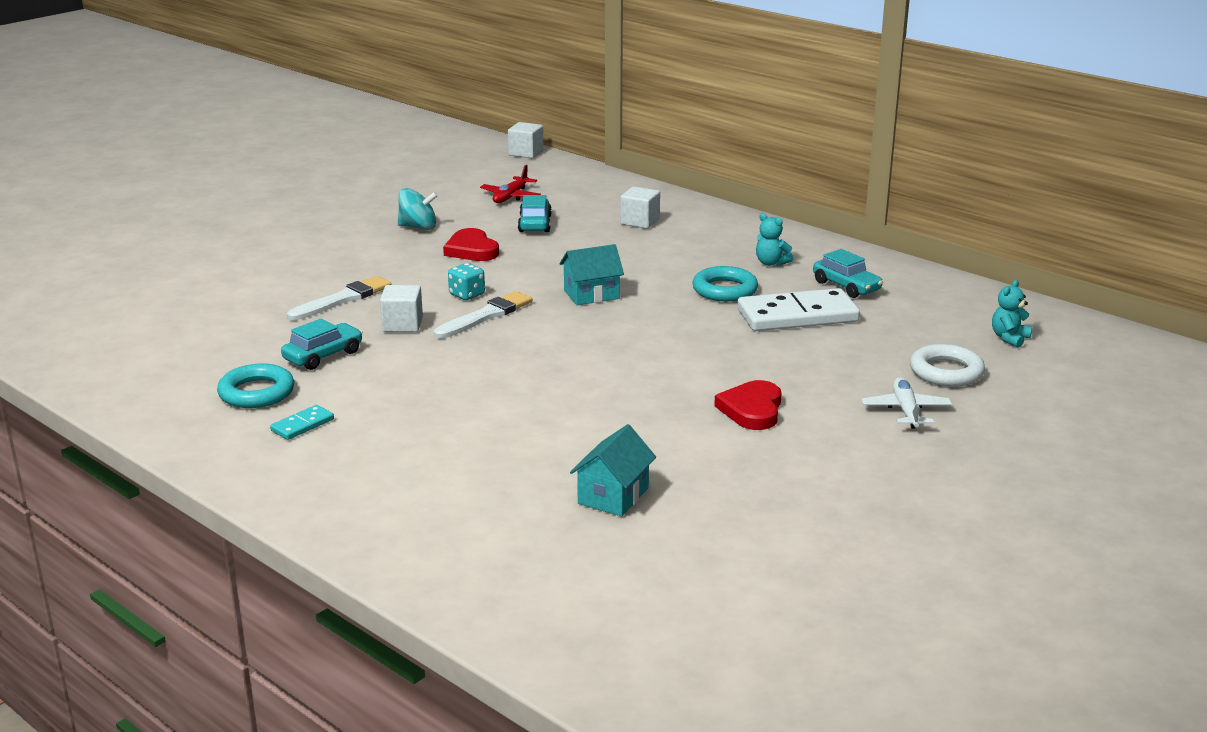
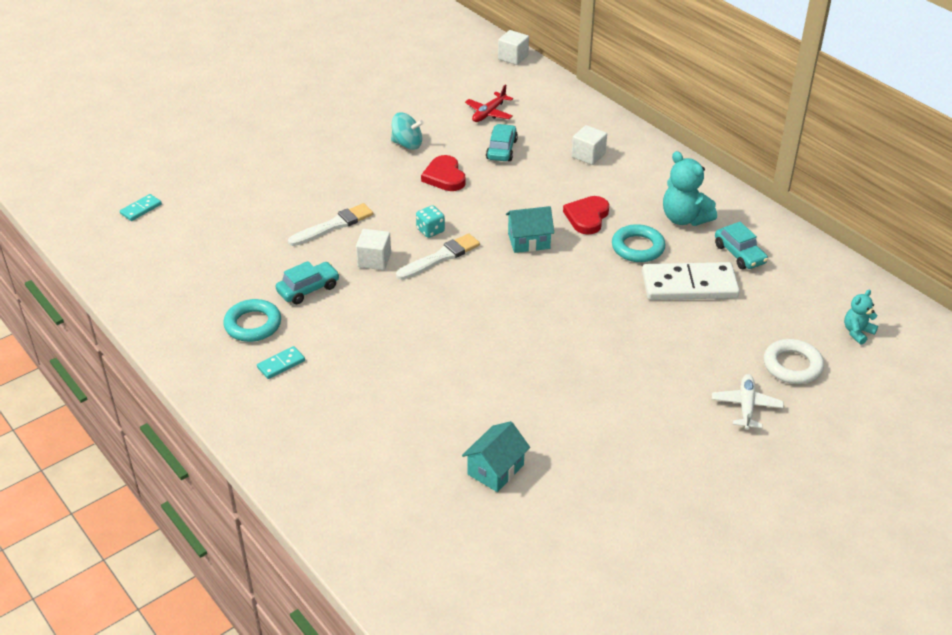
camera: 10 degrees right, 15 degrees up
(86, 303) = (141, 209): none -> turquoise domino
(752, 409) = (624, 390): red heart -> red heart (587, 217)
(771, 263) = (684, 218): turquoise teddy bear -> turquoise teddy bear, size x1.75

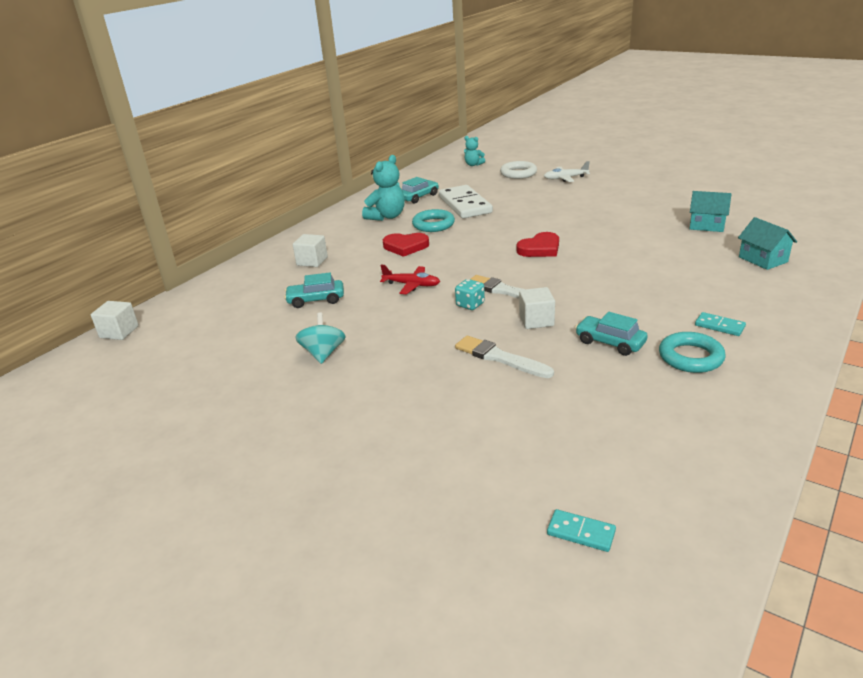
camera: 105 degrees left, 10 degrees down
(444, 177) = (377, 318): red heart -> red heart (540, 249)
(489, 113) = (246, 320): red plane -> red plane (412, 285)
(529, 241) = (454, 261): turquoise house -> turquoise house (763, 259)

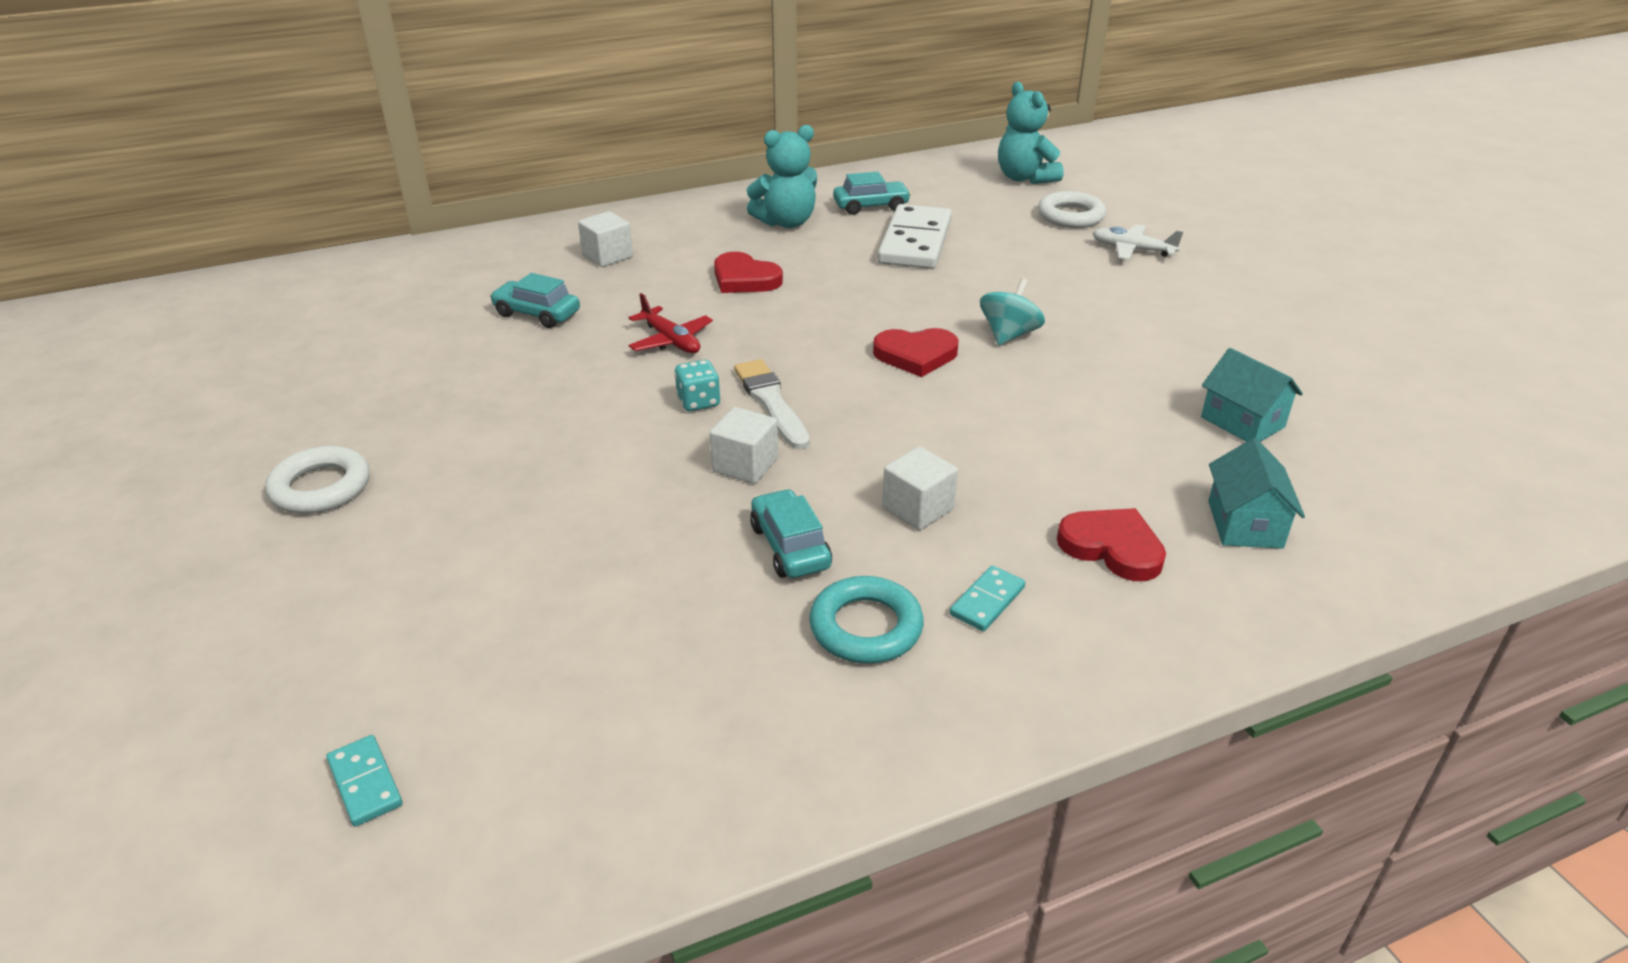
camera: 30 degrees right, 5 degrees up
(119, 332) = (302, 269): white cube -> white cube (918, 508)
(323, 353) = (445, 392): turquoise spinning top -> turquoise spinning top (1009, 335)
(325, 426) = (321, 487): none -> white ring
(433, 225) = (827, 258): turquoise ring -> none
(473, 165) = (1025, 178): turquoise teddy bear -> turquoise teddy bear, size x1.75
(500, 358) = (622, 497): white brush -> none
(719, 326) = (987, 601): turquoise domino -> turquoise domino turned 60 degrees clockwise
(732, 287) = (1112, 547): none -> red heart

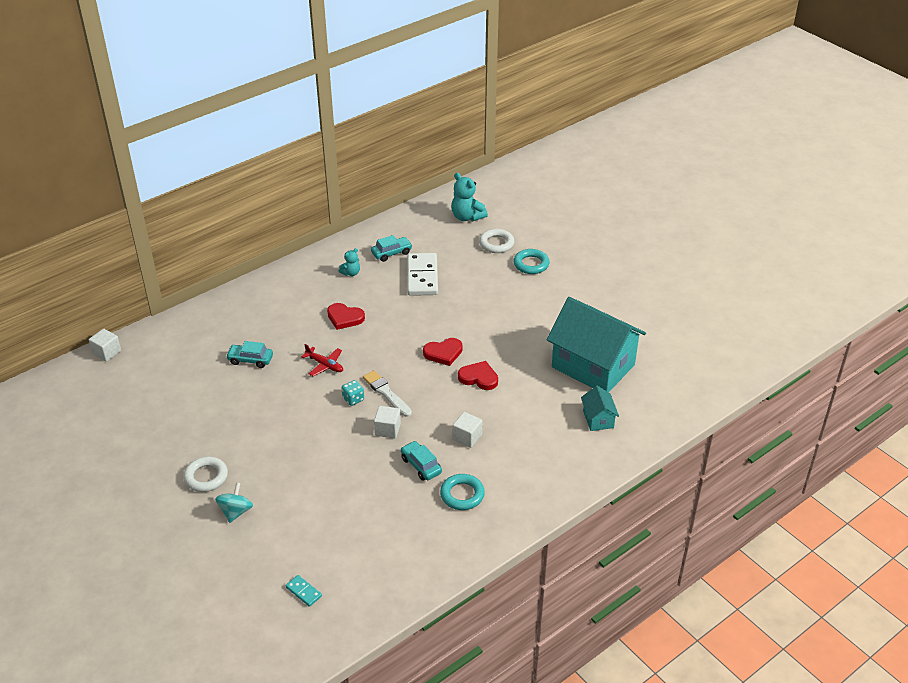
camera: 15 degrees left, 5 degrees up
(607, 256) = (267, 314): white cube -> white cube (107, 352)
(786, 222) = (351, 273): turquoise teddy bear -> turquoise teddy bear, size x0.57
(987, 601) = (505, 474): turquoise domino -> none
(1009, 335) = (483, 333): turquoise spinning top -> turquoise spinning top (236, 511)
(1112, 547) = (548, 440): red heart -> red heart (479, 378)
(1132, 250) = (531, 264): white plane -> turquoise ring
(1242, 422) = (593, 366): turquoise house -> turquoise house, size x2.35

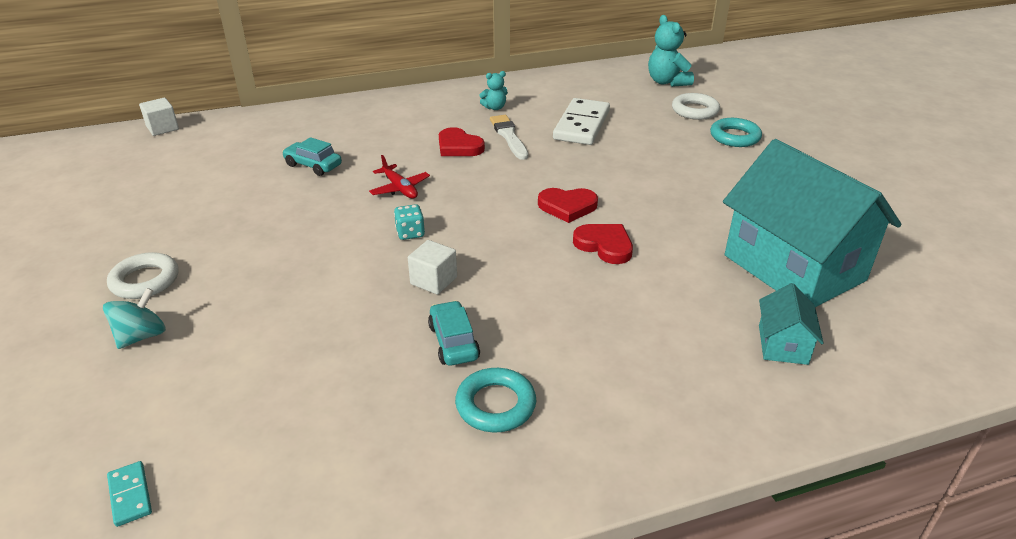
camera: 20 degrees right, 5 degrees down
(386, 393) = (460, 236): white brush -> white brush (509, 136)
(391, 253) = (555, 98): turquoise car -> none
(467, 437) = (548, 319): white cube -> none

